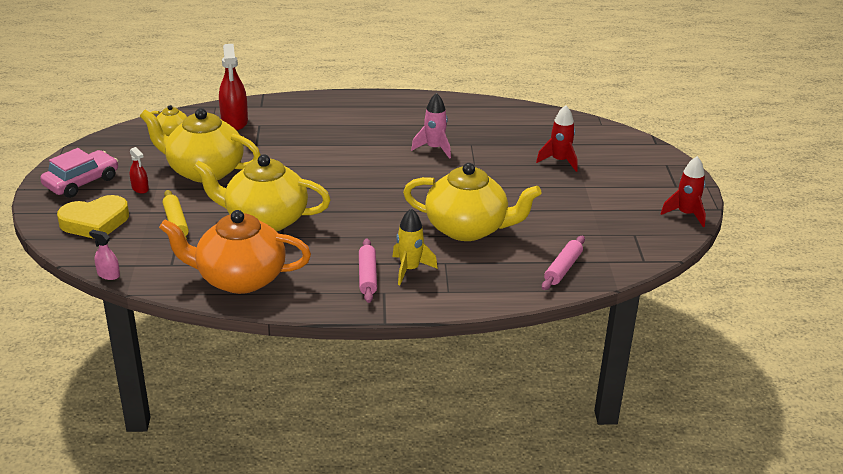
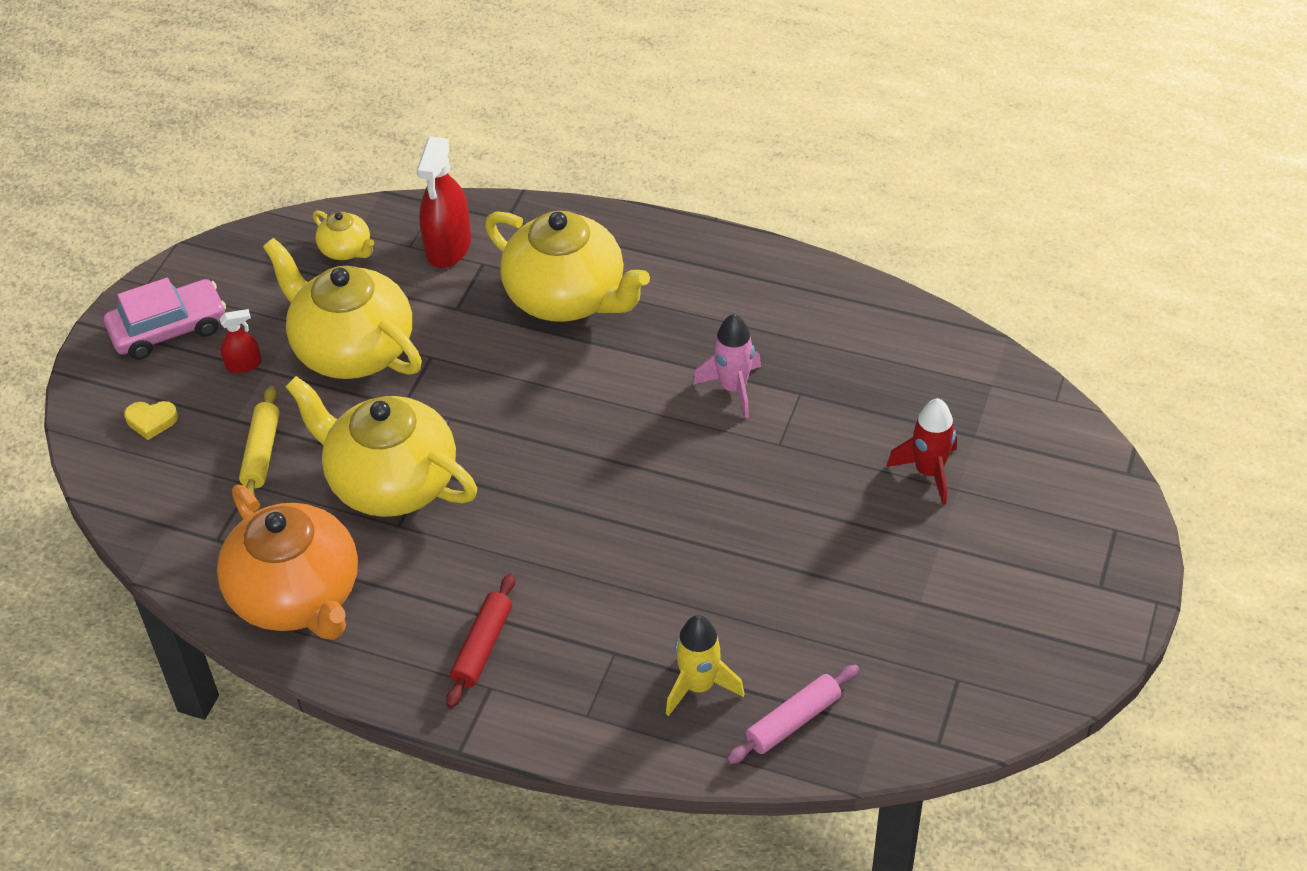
camera: 25 degrees right, 15 degrees up
(95, 222) = (151, 421): yellow heart -> yellow heart, size x0.49
(108, 275) = (124, 535): pink spray bottle -> none
(140, 188) = (243, 365): red spray bottle -> red spray bottle turned 90 degrees counterclockwise
(239, 278) = (297, 596): orange teapot -> orange teapot turned 150 degrees counterclockwise
(367, 276) = (482, 646): pink rolling pin -> red rolling pin
(409, 269) = (552, 651): yellow rocket -> yellow rocket (699, 686)
(468, 228) = (689, 588): yellow teapot -> yellow teapot (567, 297)
(686, 214) = (1076, 658): red rocket -> none

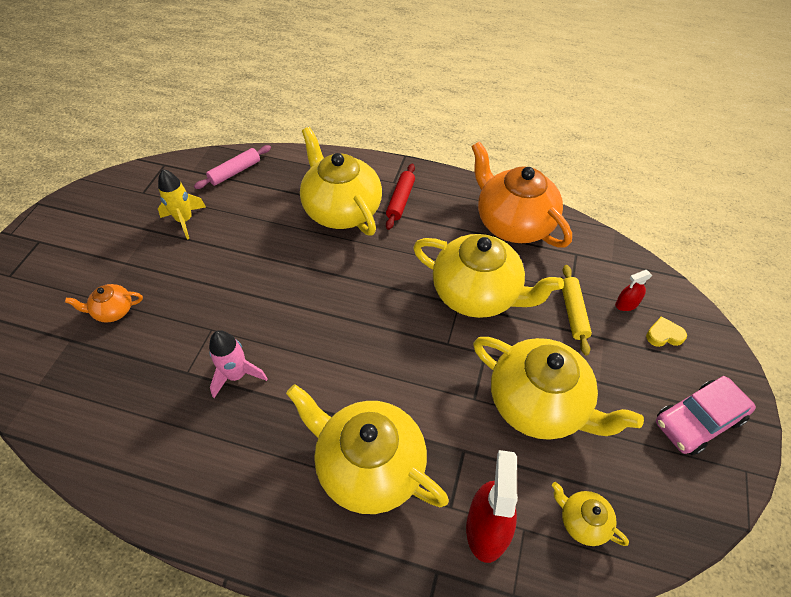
camera: 175 degrees right, 5 degrees up
(243, 365) = (619, 386): red spray bottle -> red spray bottle (626, 304)
(589, 631) = (341, 209): none -> yellow teapot
(699, 686) = (282, 185): yellow rocket -> yellow rocket (185, 220)
(928, 472) = (113, 311): red rocket -> orange teapot

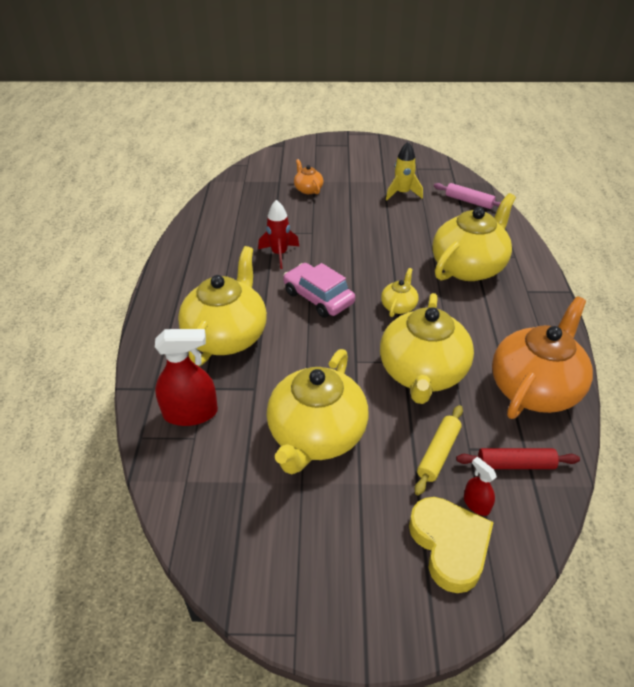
camera: 75 degrees right, 10 degrees down
(237, 375) = (279, 254): pink rocket -> red rocket
(400, 200) = (506, 300): red rolling pin -> red rolling pin (515, 464)
(573, 312) = (438, 453): yellow rolling pin -> yellow rolling pin turned 45 degrees counterclockwise
(582, 521) = (208, 479): yellow teapot -> yellow teapot (399, 306)
(664, 335) = (449, 545): yellow heart -> yellow heart, size x2.05
(698, 421) = (344, 583): pink car -> pink car (318, 297)

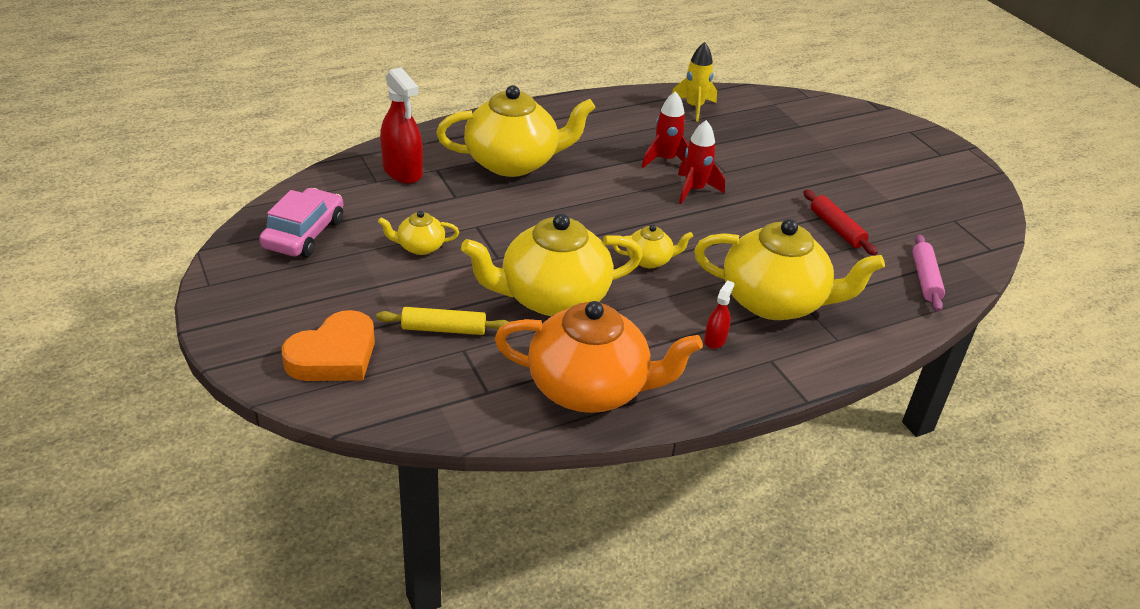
camera: 60 degrees right, 5 degrees down
(308, 189) = (807, 149): orange teapot -> none
(316, 435) = (420, 247): yellow teapot -> yellow teapot, size x0.45
(318, 297) = (616, 202): pink car -> pink car (304, 234)
(326, 254) = (694, 190): none -> red rocket
(402, 193) = (879, 220): yellow rocket -> yellow rocket (694, 107)
(449, 545) = (334, 355): yellow heart -> orange heart
(476, 504) = (392, 366): red spray bottle -> red spray bottle (715, 339)
(515, 464) = (461, 387): red rolling pin -> red rolling pin (836, 229)

